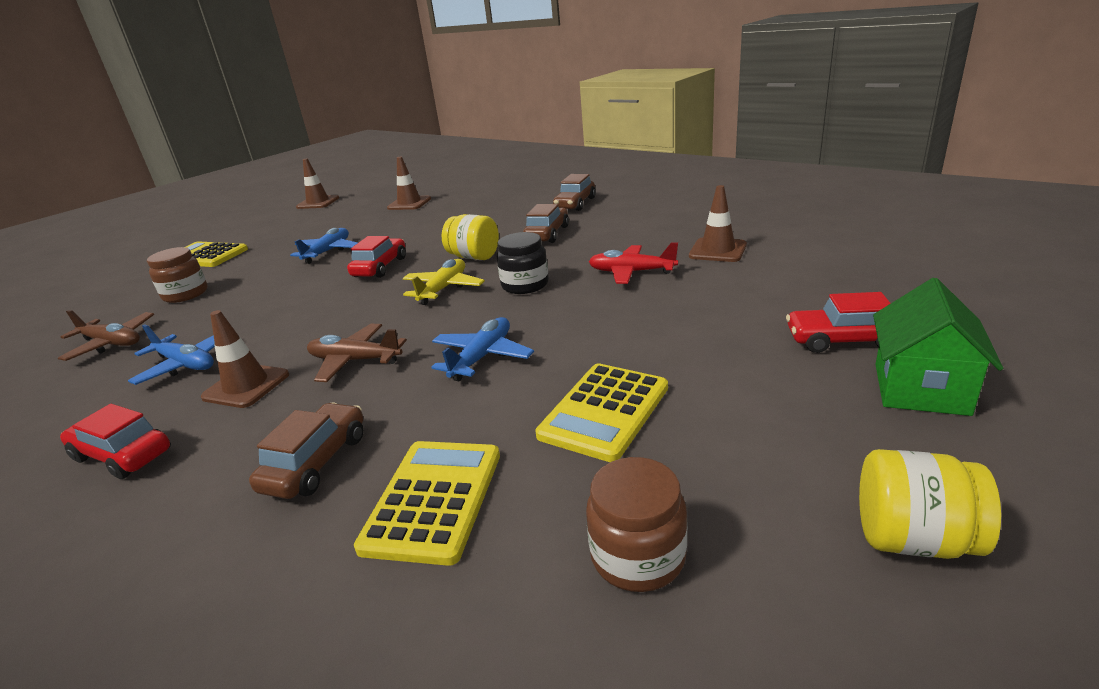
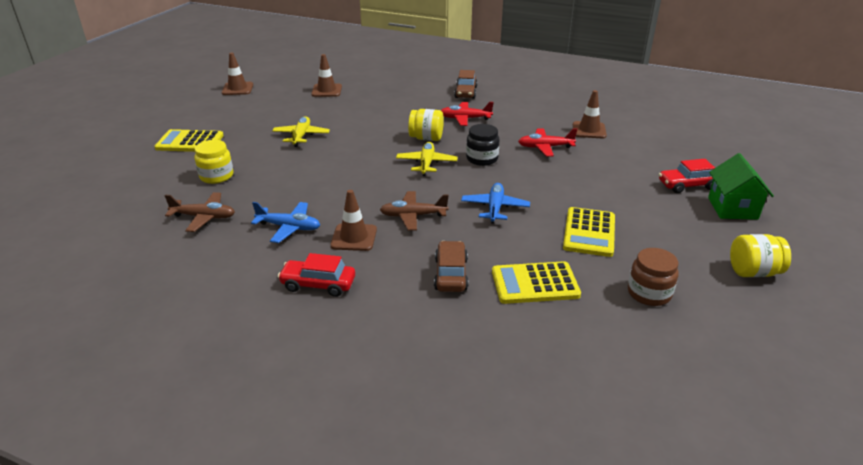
camera: 20 degrees left, 5 degrees up
(186, 294) = (216, 176): brown jar -> yellow jar
(328, 252) = (301, 136): blue plane -> yellow plane
(380, 267) = (360, 148): red car -> none
(433, 500) = (535, 283): yellow calculator -> yellow calculator turned 90 degrees counterclockwise
(547, 234) = (465, 119): brown car -> red plane

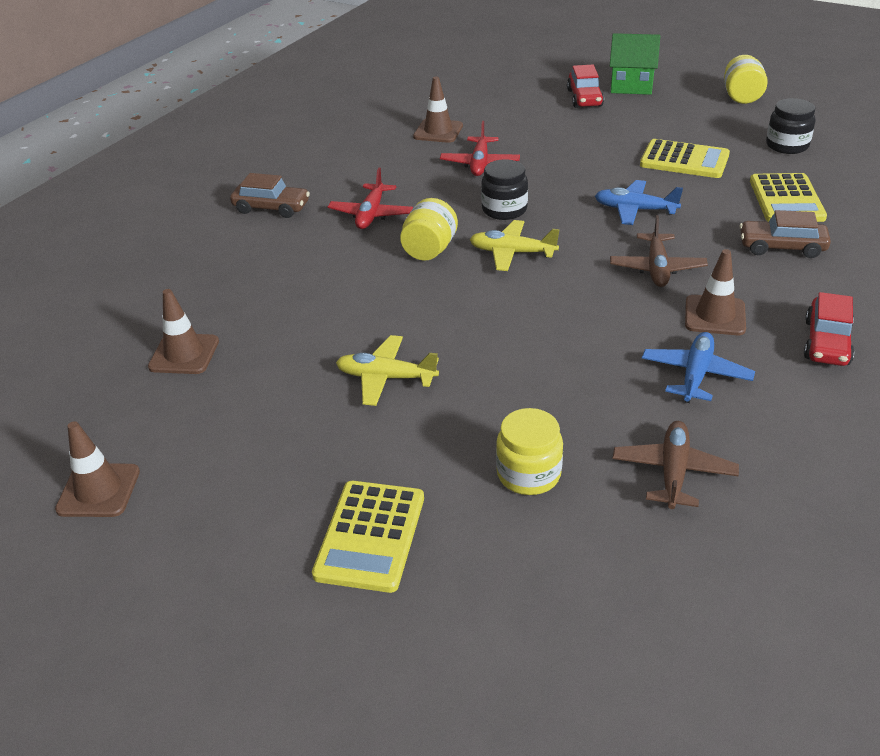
camera: 80 degrees left, 5 degrees up
(649, 293) = (787, 145): brown jar -> black jar

